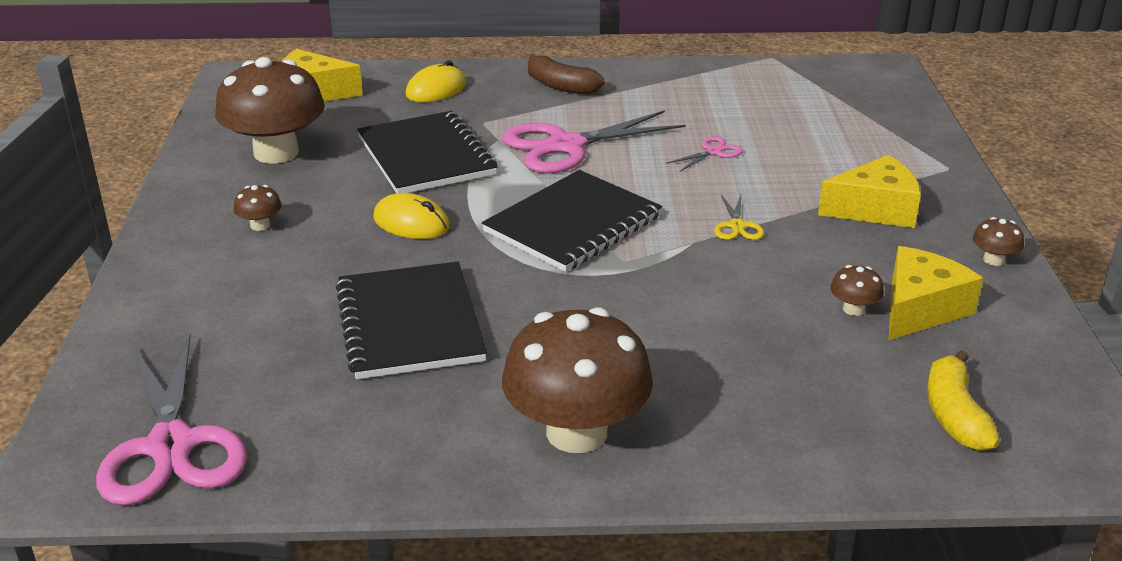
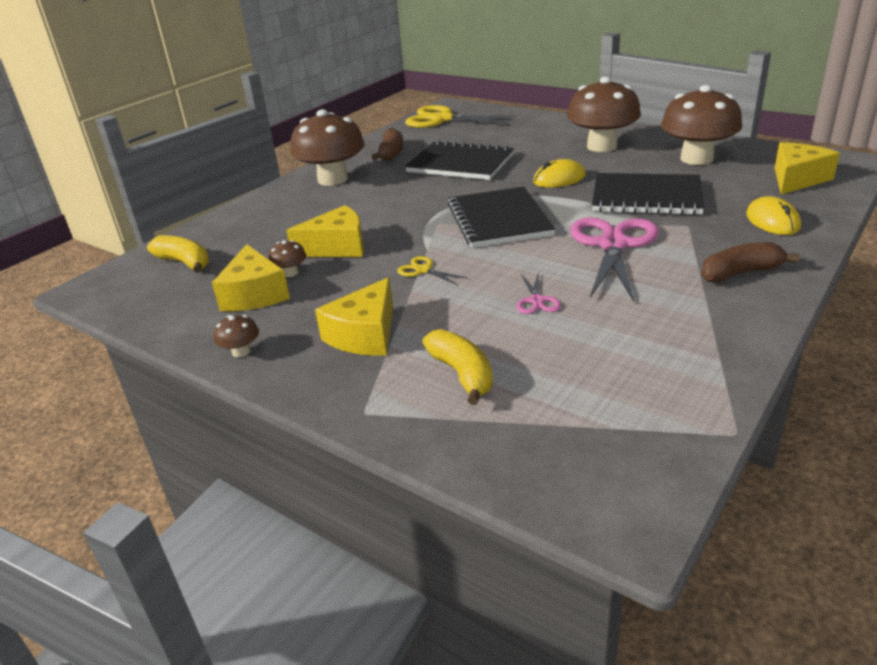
camera: 130 degrees right, 0 degrees up
(171, 446) = (442, 119): pink scissors -> yellow scissors
(260, 225) = (602, 146): brown mushroom -> brown mushroom, size x2.47
(407, 424) = (391, 153): none -> brown banana
(763, 306) = (337, 247): none -> yellow cheese
(852, 149) = (462, 374): none -> yellow banana

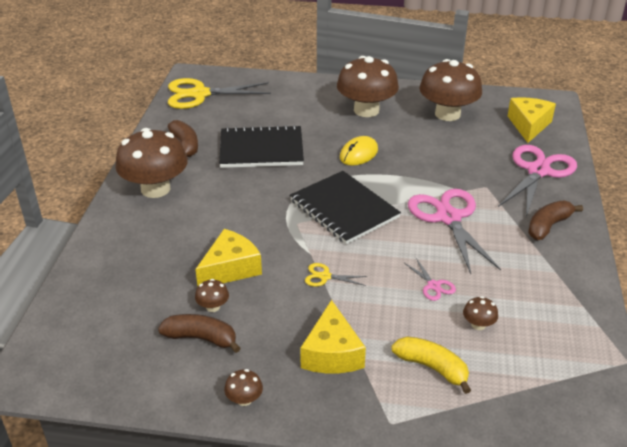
camera: 30 degrees left, 5 degrees up
(184, 262) = (98, 320): yellow banana -> none
(254, 294) = (201, 338): yellow cheese -> brown banana
(557, 347) = (478, 325): none -> brown mushroom
(646, 197) = (438, 162): black notebook -> none
(772, 221) = (538, 171): yellow mouse -> pink scissors

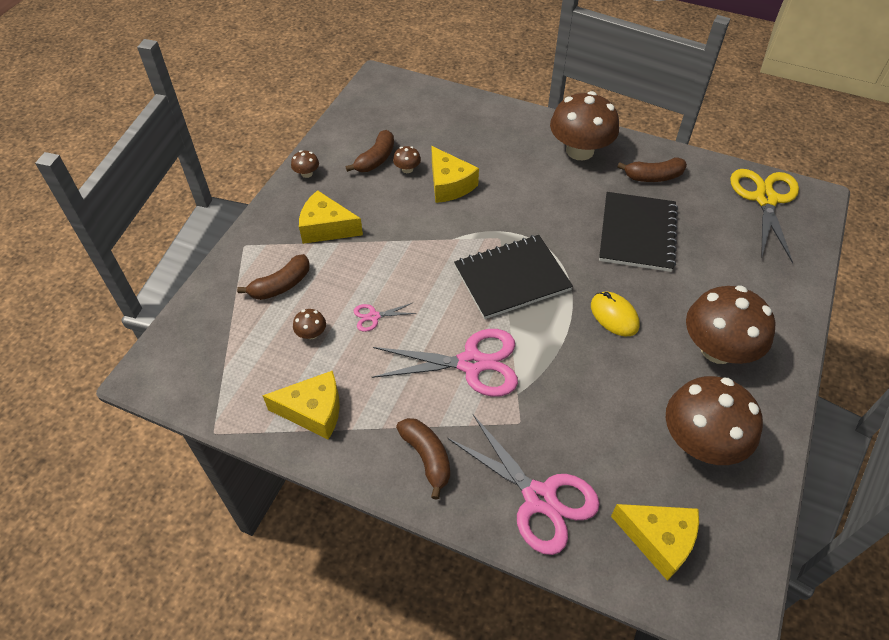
camera: 105 degrees right, 15 degrees up
(325, 276) = (416, 242): yellow scissors -> none
(432, 367) = (281, 285): yellow banana -> brown banana
(557, 300) = (313, 411): none -> yellow cheese

